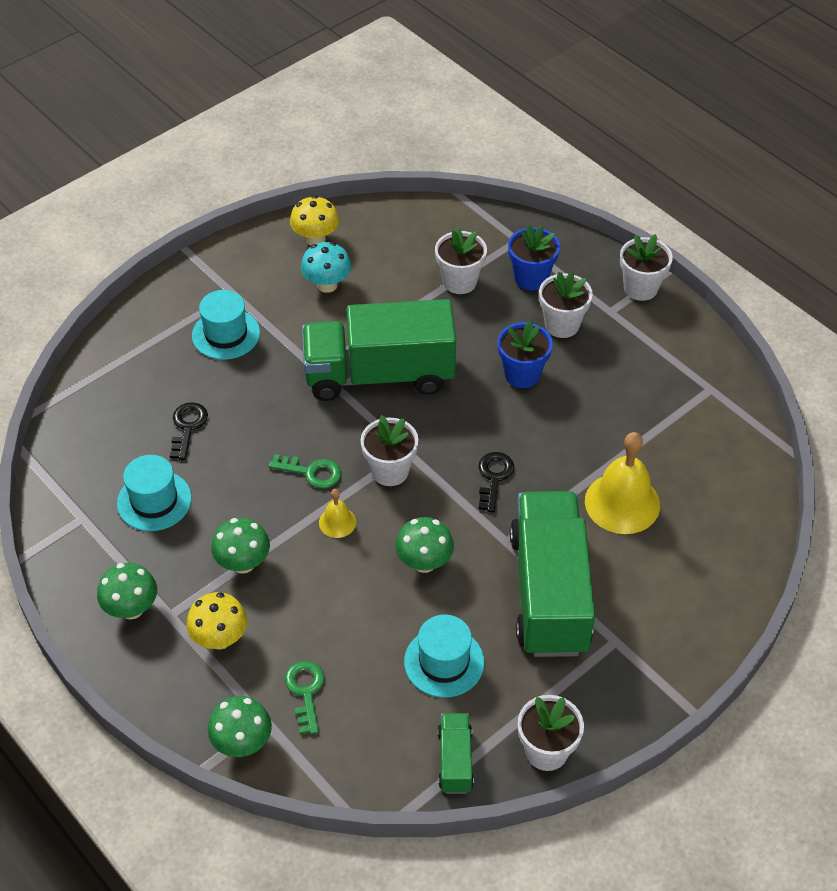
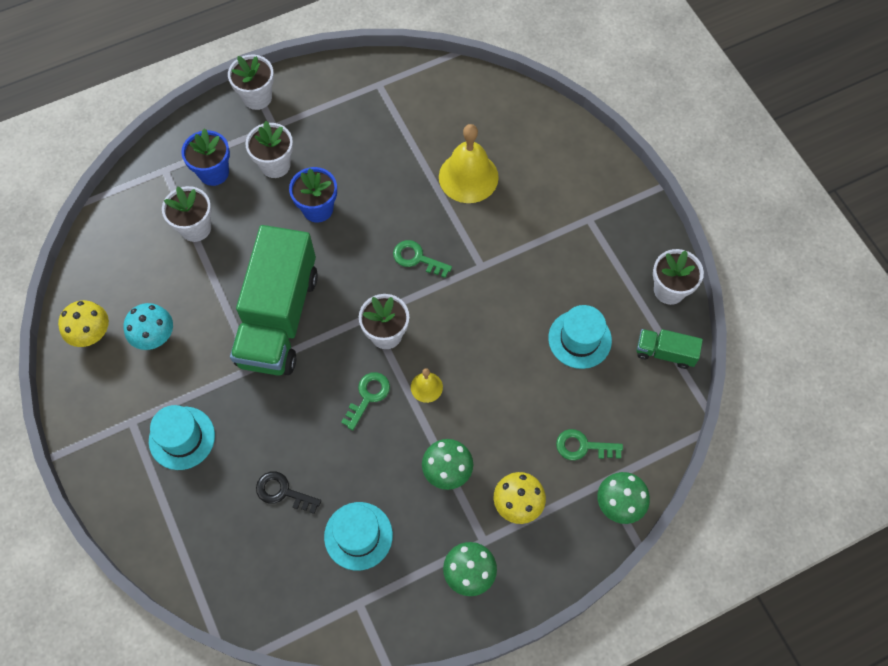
camera: 75 degrees left, 15 degrees up
(424, 562) = (485, 330): green mushroom -> none
(494, 477) = (417, 258): black key -> green key
(549, 592) = (536, 250): green truck -> none

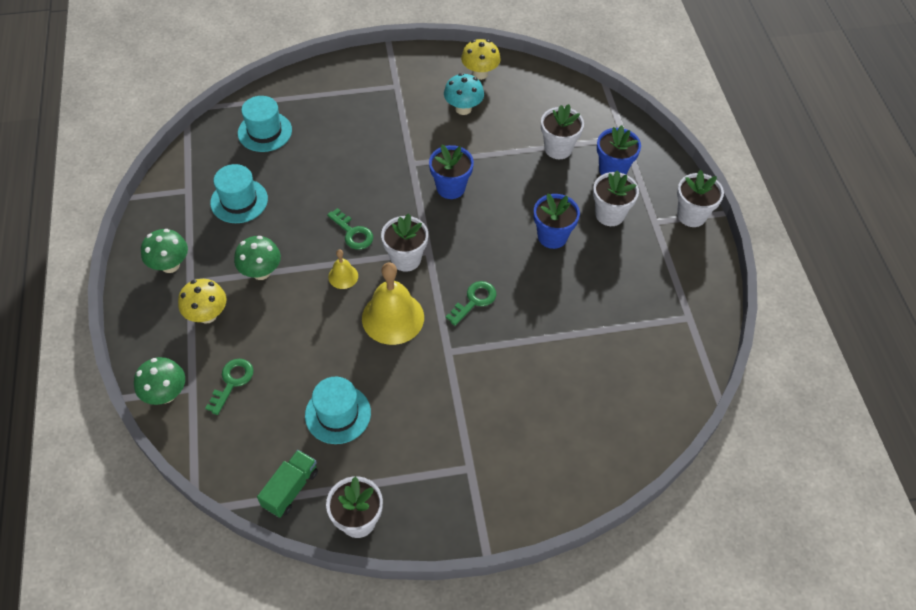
camera: 105 degrees right, 10 degrees down
(182, 438) = (370, 111): turquoise hat -> turquoise hat (265, 132)
(278, 318) = (450, 188): green truck -> blue flower pot
(283, 492) = (298, 162): black key -> none
(468, 177) = (554, 368): yellow bell -> yellow bell (393, 317)

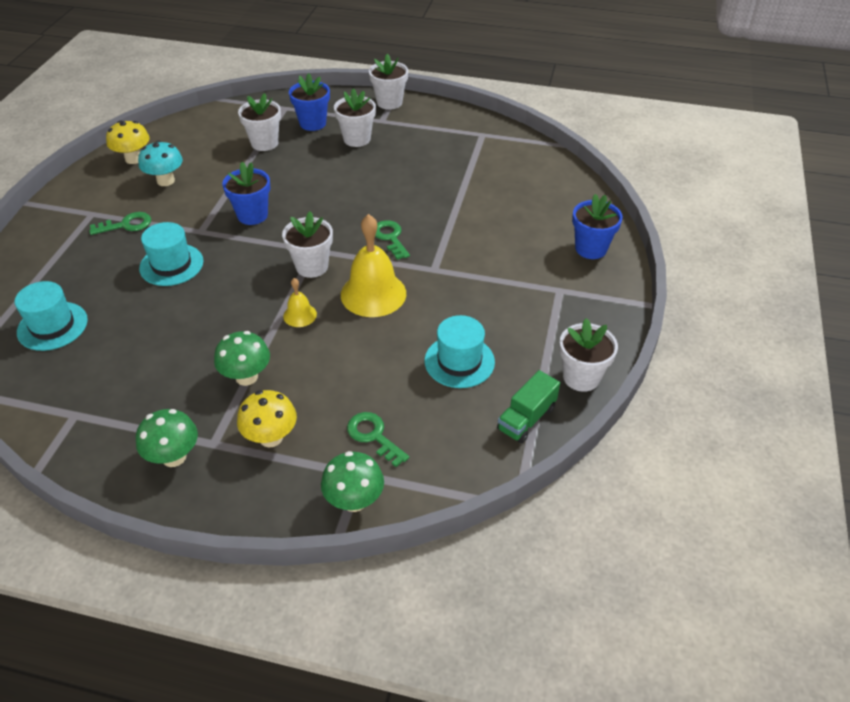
camera: 65 degrees left, 10 degrees down
(239, 201) = (132, 372): turquoise hat -> turquoise hat (171, 265)
(290, 489) = (526, 419): green truck -> green truck turned 105 degrees counterclockwise
(353, 233) = (251, 294): green key -> green key (126, 225)
(552, 236) = (355, 174): blue flower pot -> blue flower pot (591, 248)

